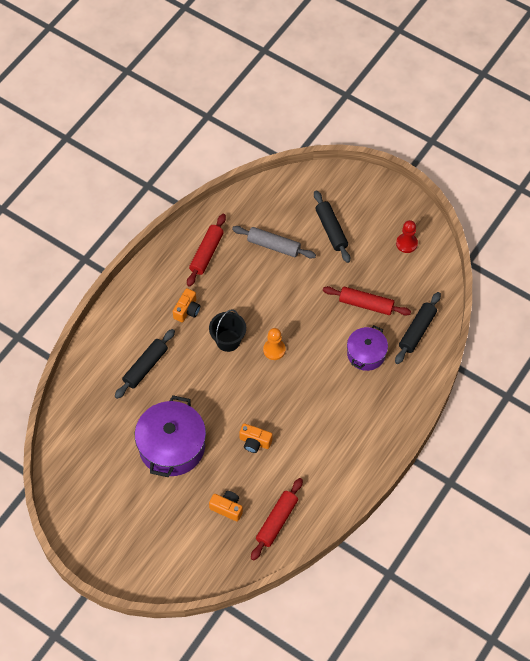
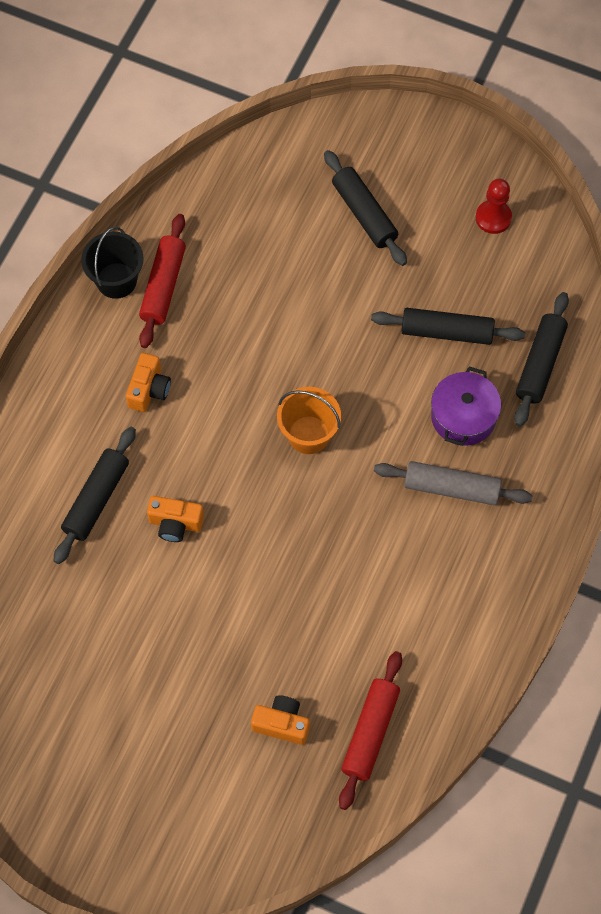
camera: 10 degrees left, 5 degrees up
(172, 446) = (167, 631): purple pot -> none
(228, 340) = (228, 431): black bucket -> black bucket (116, 280)
(254, 442) = (306, 600): orange camera -> orange camera (175, 524)
(273, 246) = (273, 256): grey rolling pin -> grey rolling pin (451, 488)
(274, 350) = (308, 435): orange pawn -> orange bucket
(366, 304) = (446, 332): red rolling pin -> black rolling pin

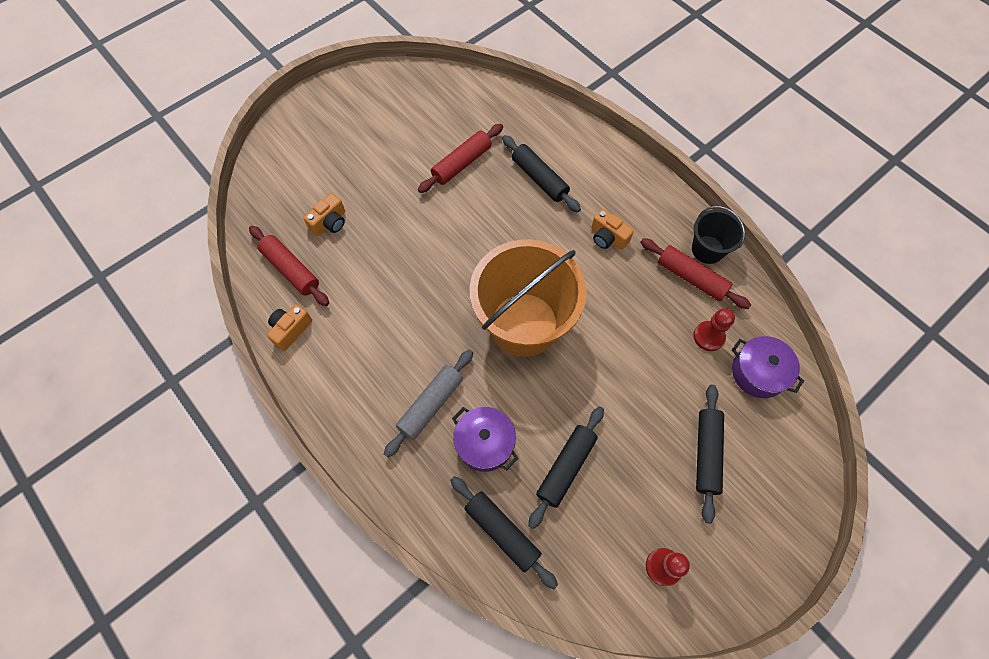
camera: 115 degrees right, 0 degrees up
(115, 604) = (461, 163): none -> red rolling pin
(175, 524) = (498, 216): orange camera -> orange camera (290, 330)
(230, 248) = (708, 336): none -> red pawn
(250, 191) = (758, 372): none -> purple pot
(308, 435) = (524, 324): orange bucket -> orange bucket, size x2.05
(364, 214) = (706, 453): black rolling pin -> black rolling pin turned 75 degrees counterclockwise

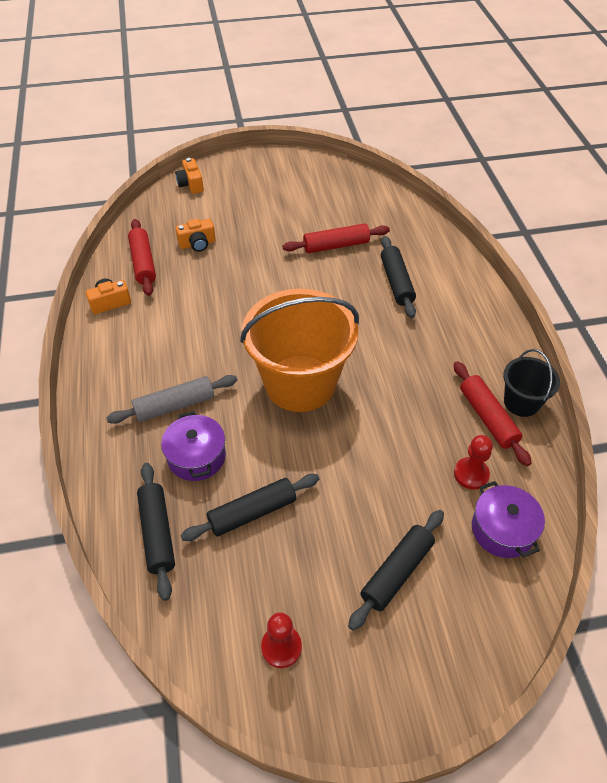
camera: 30 degrees right, 15 degrees down
(608, 237) = (427, 351): orange camera -> orange camera (191, 184)

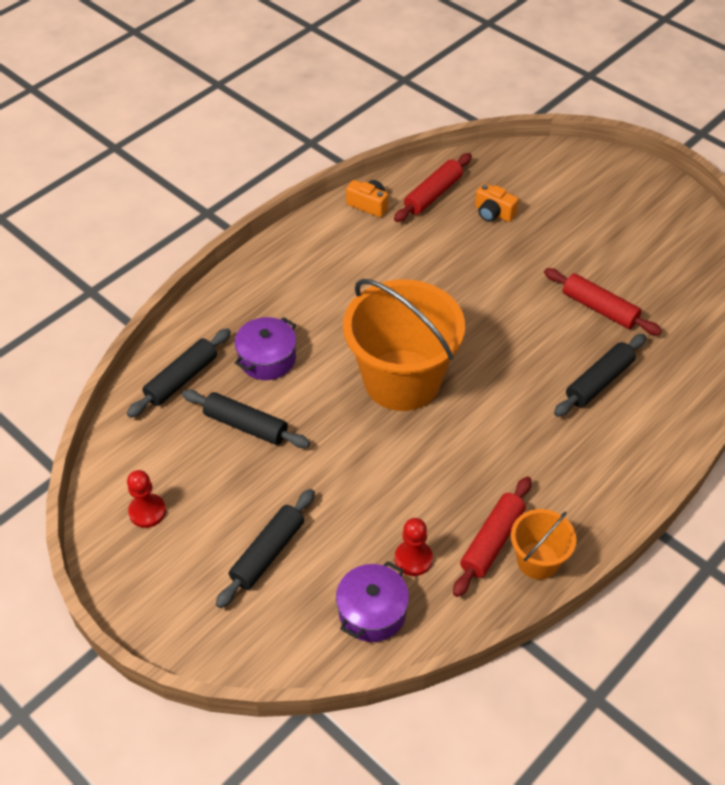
camera: 55 degrees right, 0 degrees up
(174, 405) = (303, 314): grey rolling pin -> none
(191, 184) = (564, 159): orange camera -> none
(396, 572) = (267, 553): black rolling pin -> black rolling pin turned 60 degrees counterclockwise
(521, 402) = (538, 560): black bucket -> orange bucket

